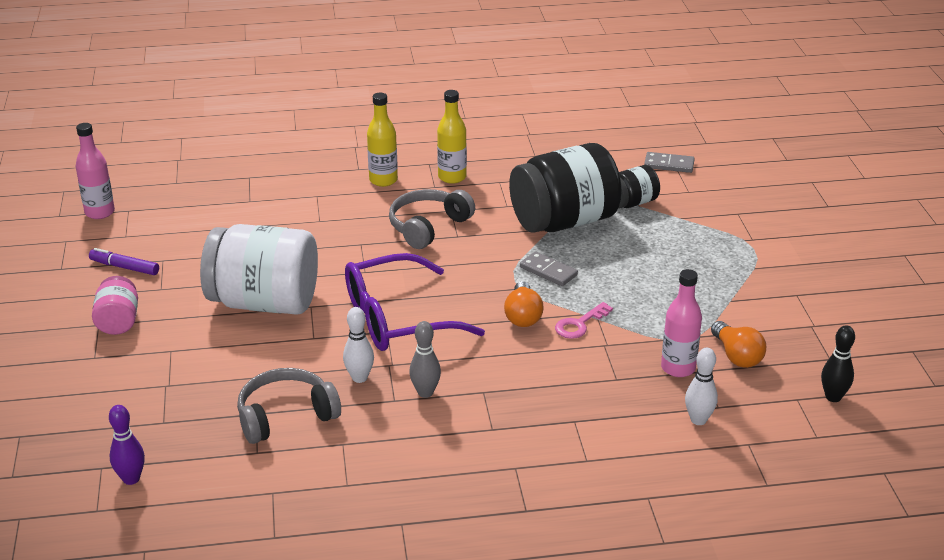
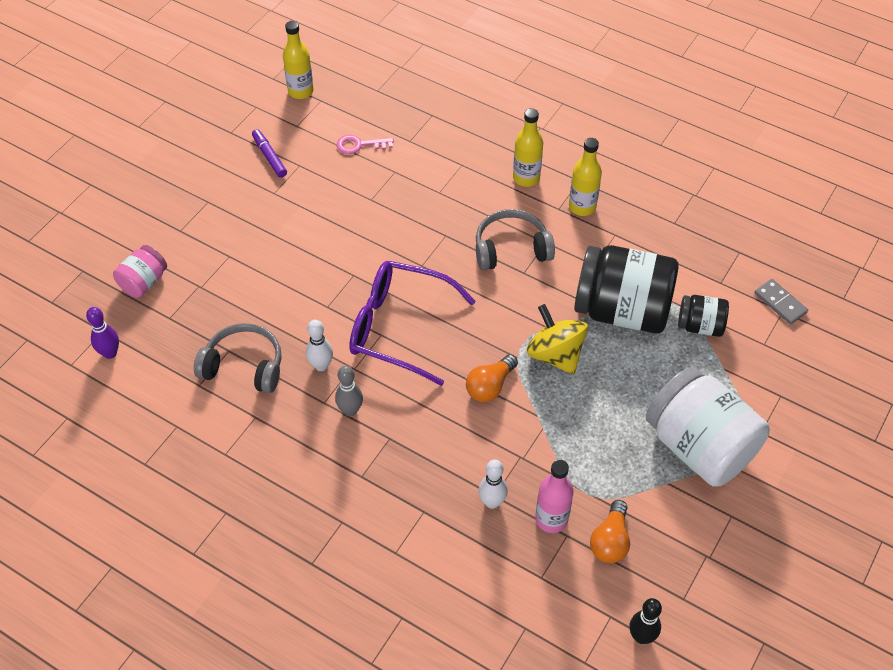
camera: 40 degrees right, 20 degrees up
(100, 212) = (300, 91): pink bottle -> yellow bottle
(118, 321) = (221, 207): pink jar -> pink jar (144, 282)
(264, 302) = (326, 251): white jar -> white jar (699, 446)
(548, 271) = (555, 354): grey domino -> yellow spinning top
(579, 324) = (523, 424): pink key -> pink key (360, 145)
(698, 420) = (512, 578): white bowling pin -> white bowling pin (492, 502)

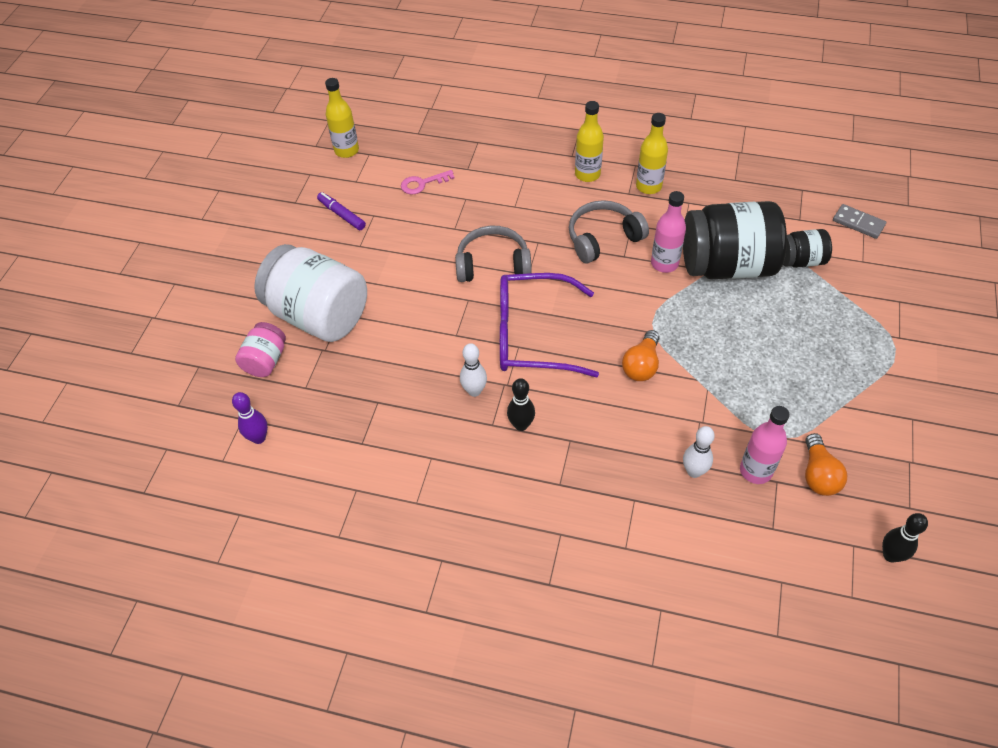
camera: 15 degrees left, 0 degrees up
(244, 366) = (399, 412): grey headphones -> grey headphones (493, 264)
(350, 410) = (521, 425): grey bowling pin -> black bowling pin
(555, 354) = (687, 320): yellow spinning top -> none
(560, 291) = (664, 263): none -> pink bottle
(699, 446) = (853, 365): white jar -> white jar (319, 315)

